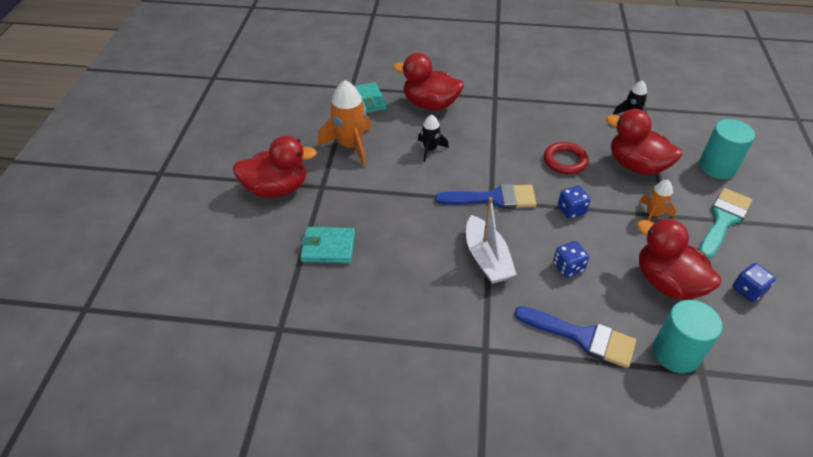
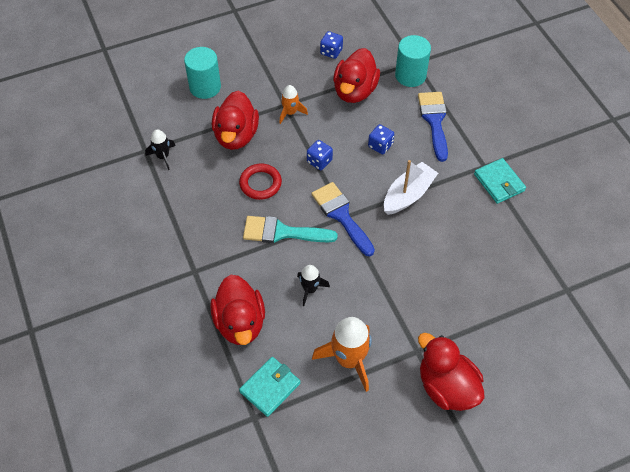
camera: 120 degrees left, 10 degrees up
(328, 247) = (477, 303): turquoise wallet -> turquoise wallet (499, 182)
(723, 220) = (269, 74): turquoise brush -> turquoise brush (282, 232)

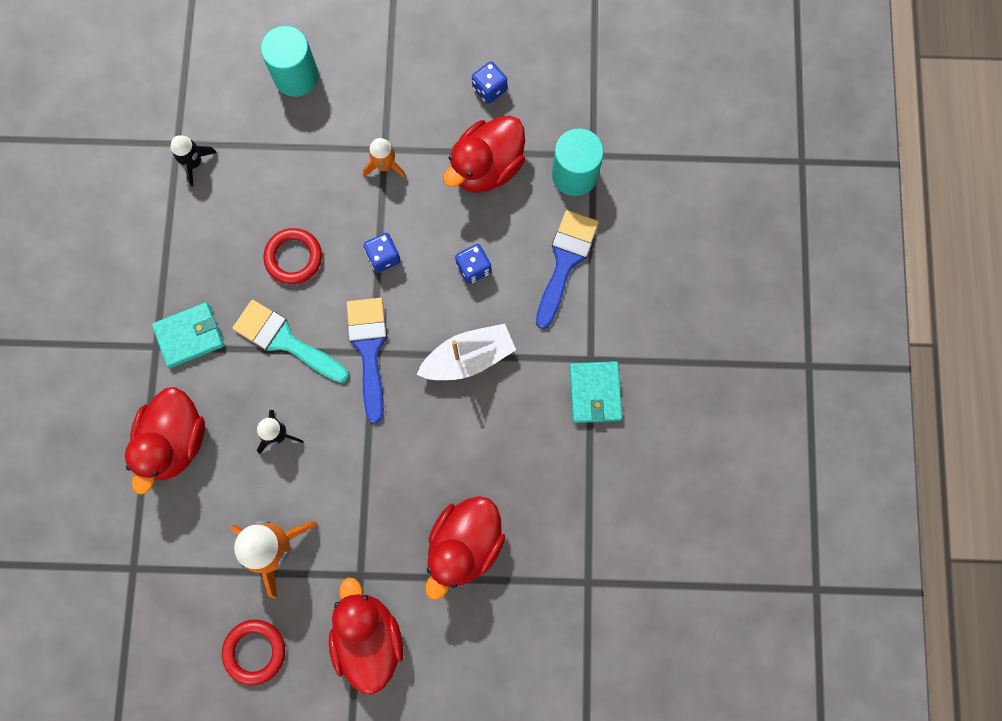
camera: 25 degrees right, 20 degrees up
(236, 135) = (299, 171): red duck -> red duck (464, 545)
(270, 387) = (168, 540): turquoise wallet -> turquoise wallet (189, 336)
(373, 432) = (255, 651): none -> red ring

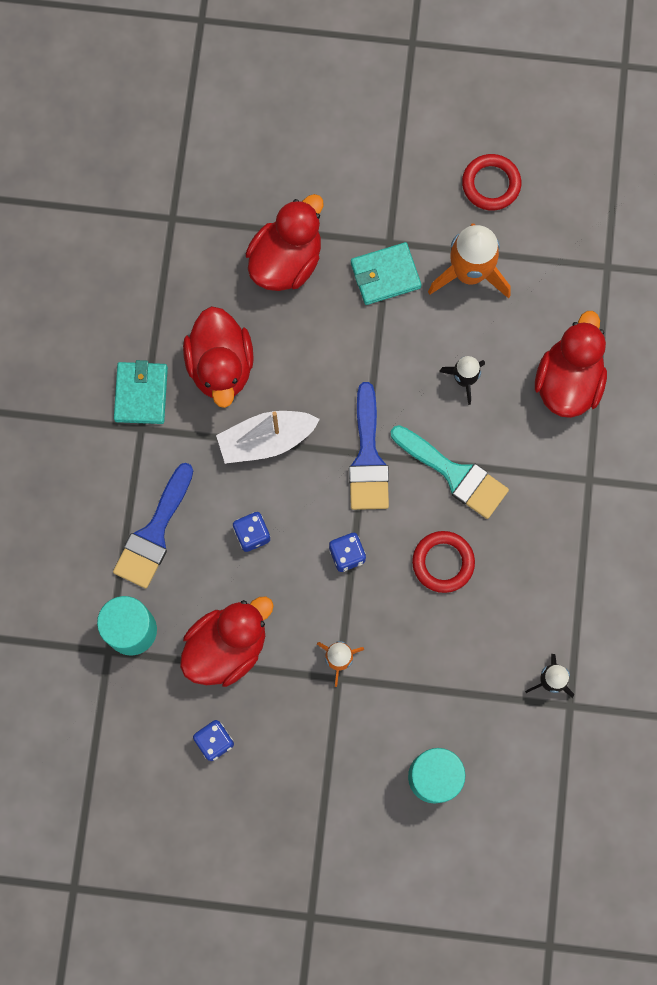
camera: 175 degrees left, 0 degrees up
(189, 336) = (554, 487): turquoise wallet -> turquoise wallet (385, 275)
(368, 637) = (384, 187): red duck -> red duck (221, 366)

